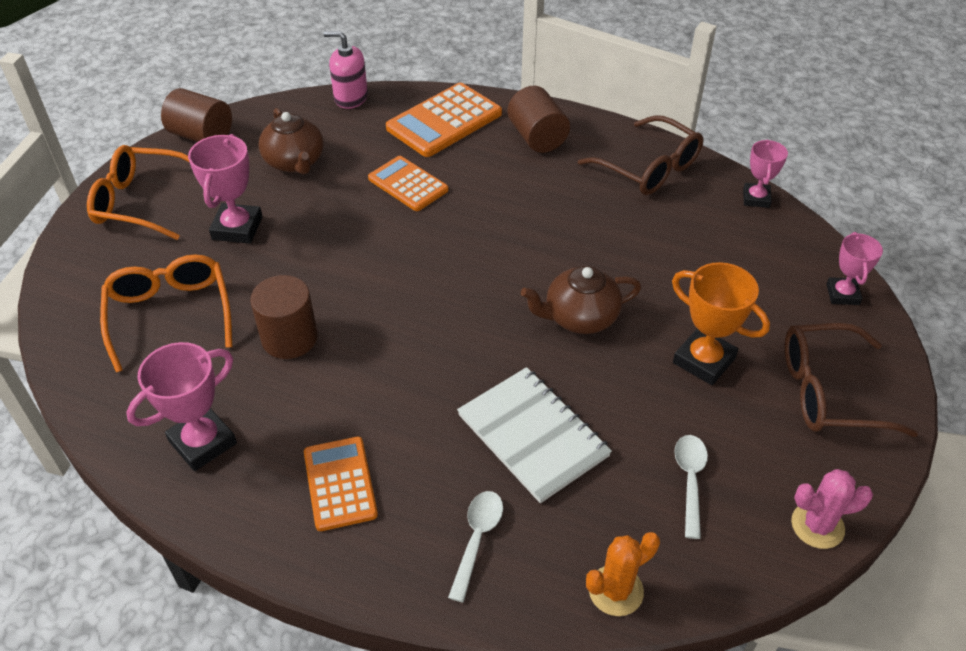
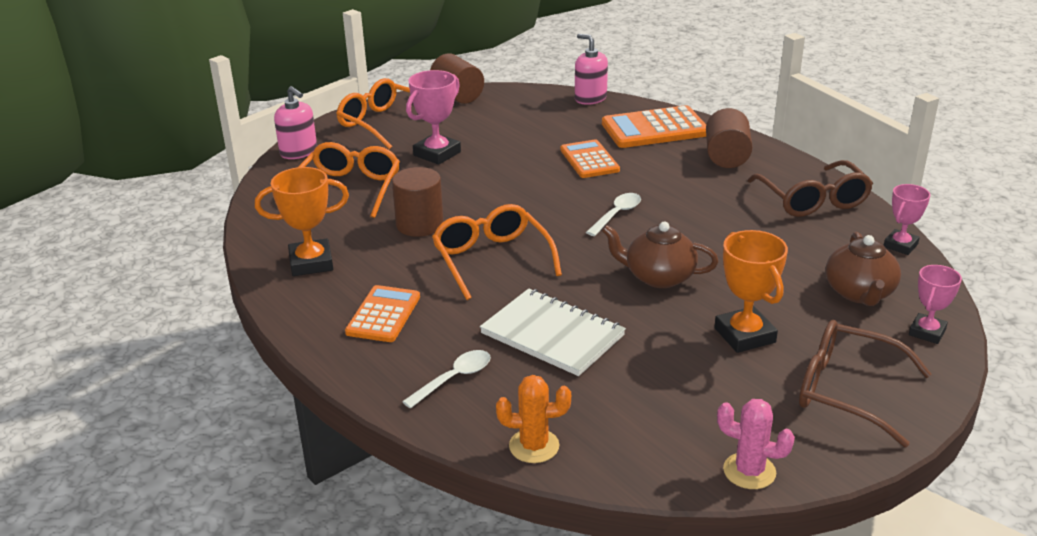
camera: 30 degrees right, 15 degrees down
(66, 279) = (299, 152): none -> pink soap dispenser
(203, 442) = (311, 263): pink trophy -> orange trophy
(295, 162) = (512, 126): brown teapot -> brown teapot (859, 293)
(402, 358) = (491, 259): none -> orange glasses
(532, 435) = (552, 335): white notebook -> white notebook turned 45 degrees counterclockwise
(690, 480) = (659, 404): white spoon -> white spoon (616, 215)

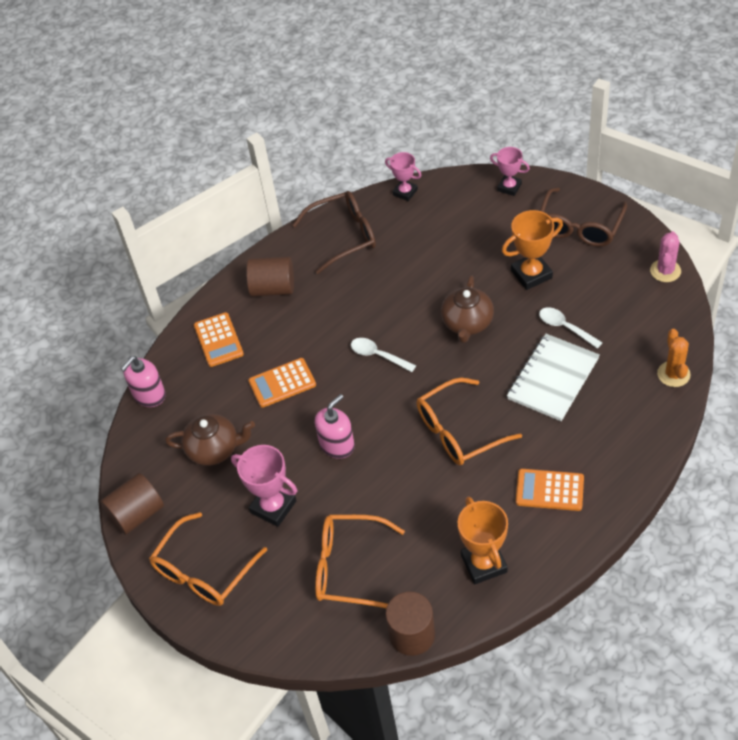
camera: 90 degrees left, 20 degrees up
(299, 152) = (273, 637): pink soap dispenser -> pink soap dispenser (337, 445)
(419, 224) = (409, 494): brown cylinder -> brown cylinder (412, 634)
(454, 379) = (617, 429): white spoon -> white spoon (565, 327)
(654, 129) = (218, 340): orange calculator -> orange calculator, size x0.66
(859, 293) = (470, 216): brown teapot -> brown teapot (214, 449)

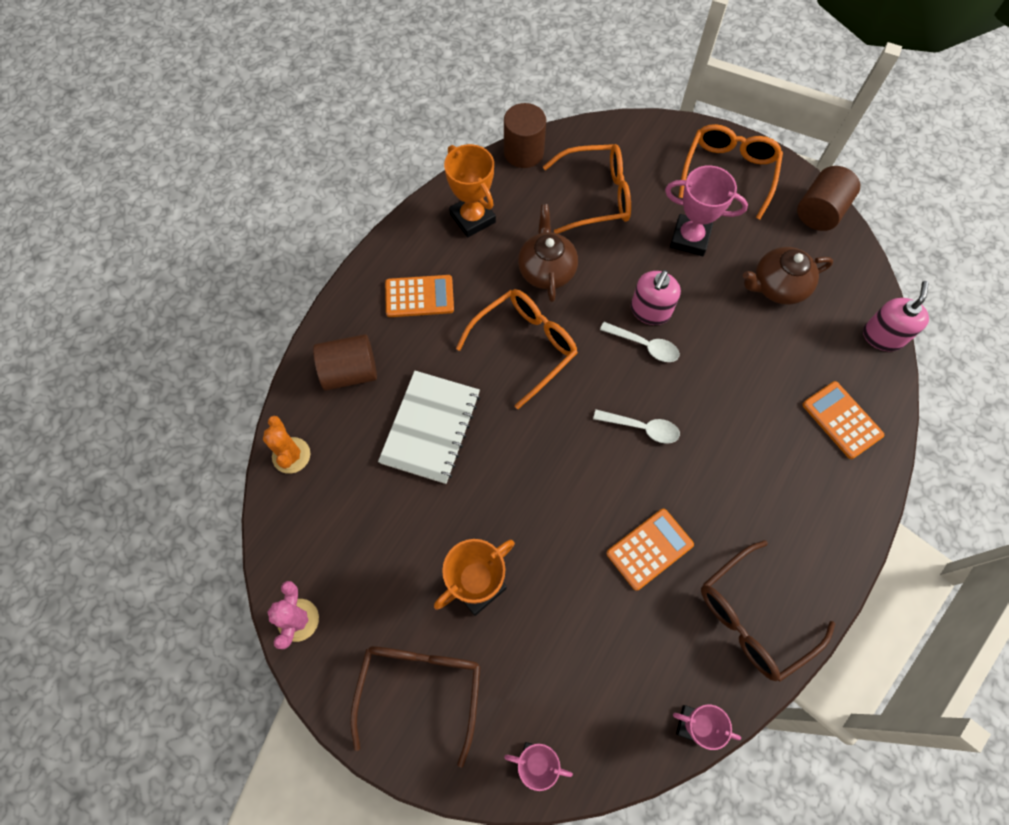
camera: 160 degrees right, 15 degrees up
(273, 288) = (811, 509): brown cylinder -> brown cylinder (350, 372)
(282, 383) = (740, 374): orange calculator -> orange calculator (649, 549)
(467, 323) = (546, 491): brown teapot -> brown teapot (546, 270)
(565, 327) = (423, 504): white spoon -> white spoon (644, 345)

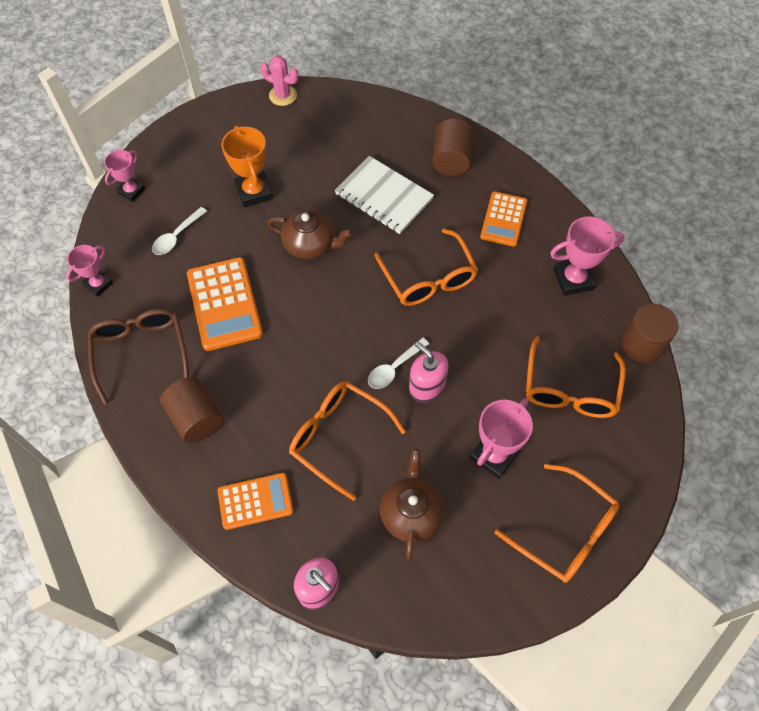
camera: 110 degrees right, 5 degrees down
(291, 455) = (398, 113): orange cactus -> none
(420, 688) = (207, 145): brown glasses -> none
(472, 218) = (573, 279): orange trophy -> pink trophy
(546, 270) = (498, 319): brown teapot -> brown teapot (310, 245)
(641, 428) = (320, 336): white spoon -> white spoon (177, 236)
(649, 549) = (224, 304): orange calculator -> orange calculator, size x1.52
(741, 370) = (338, 437): none -> orange glasses
(819, 211) = (486, 605): brown cylinder -> brown cylinder (196, 418)

